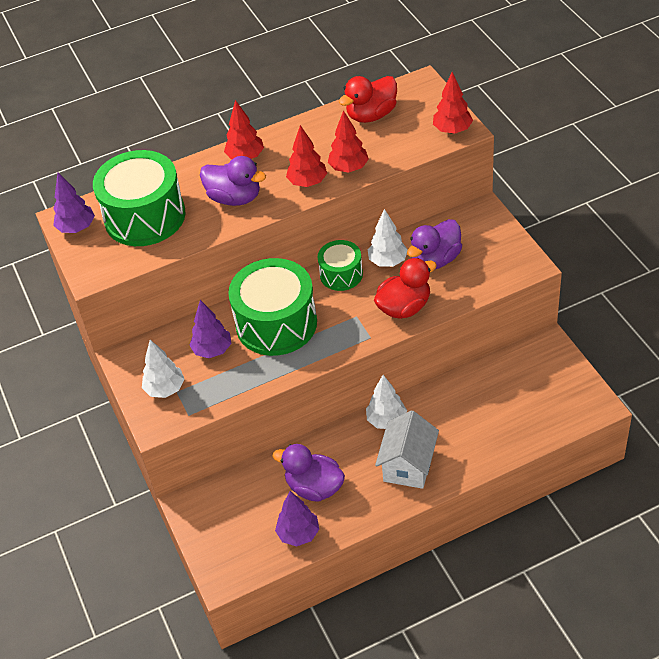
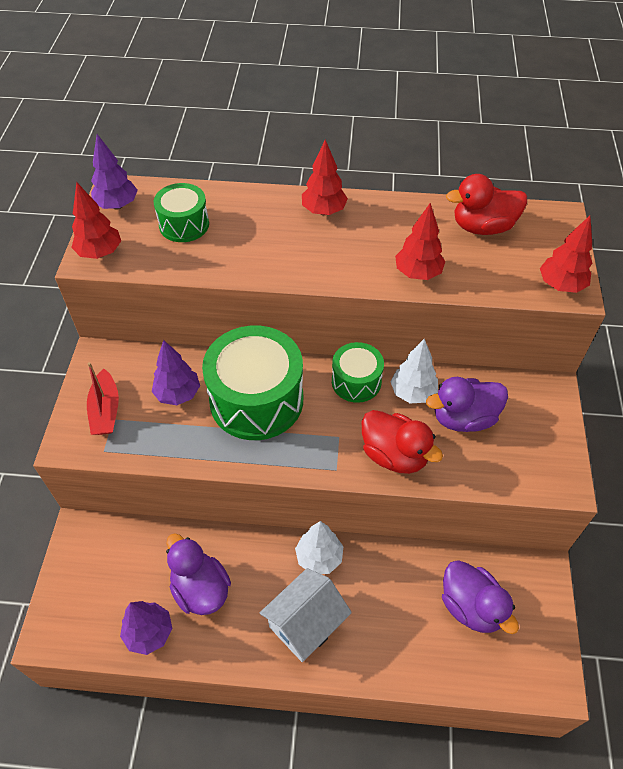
camera: 25 degrees right, 5 degrees up
(145, 216) = (184, 225): green drum -> green drum, size x0.54
(165, 389) = (106, 410): white tree -> red boat
(234, 198) = (280, 248): purple duck -> purple duck (471, 606)
(307, 182) = (364, 268): red tree -> red tree (100, 253)
(404, 307) = (394, 455): red duck -> red duck turned 45 degrees clockwise

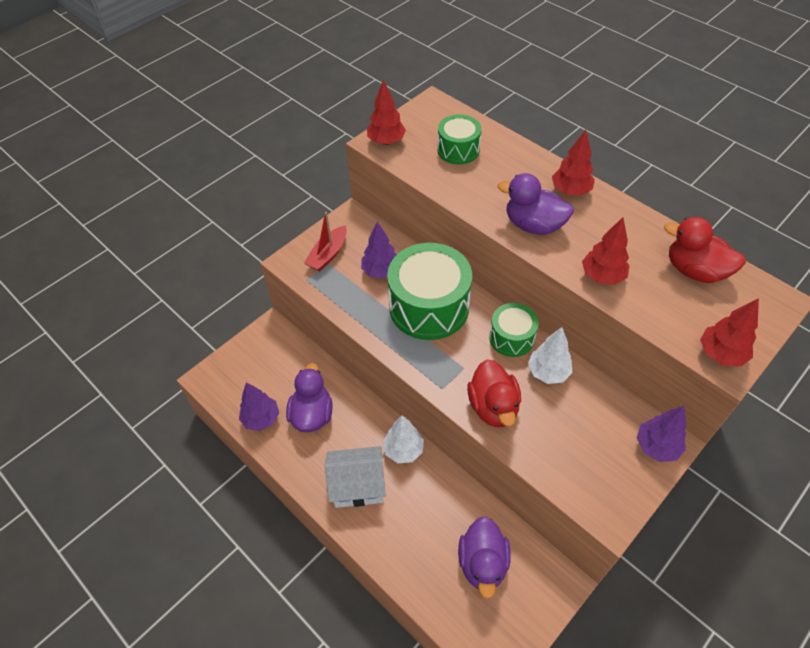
camera: 40 degrees right, 0 degrees up
(117, 205) = (425, 114): purple tree -> purple tree (656, 446)
(463, 418) = (572, 416): purple duck -> purple duck (533, 225)

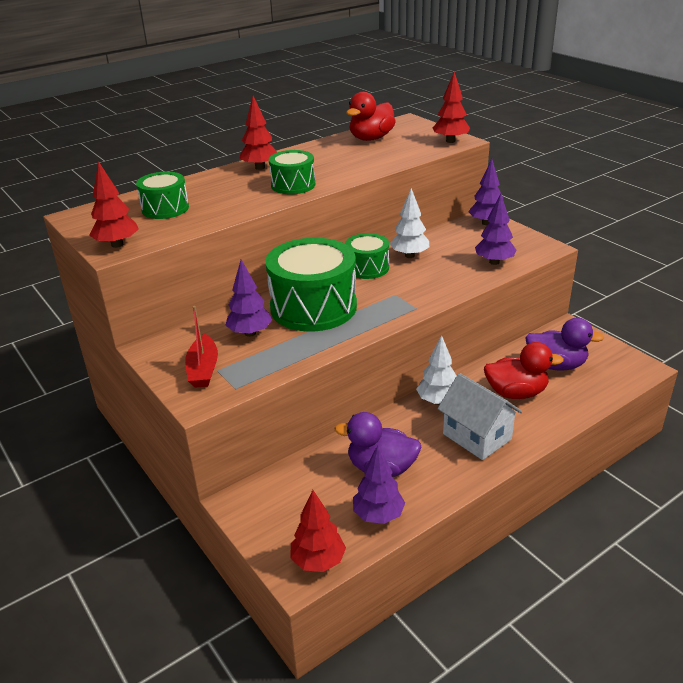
camera: 80 degrees left, 20 degrees down
(328, 254) = (203, 369): red boat -> red boat turned 45 degrees clockwise
(358, 486) = (477, 436): white house -> white house turned 45 degrees counterclockwise
(493, 407) = (441, 284): red duck -> red duck (516, 393)
(533, 225) = (293, 185): purple duck -> green drum
(555, 457) = (494, 262): none -> purple tree
(602, 276) = (364, 166): red tree -> red tree (318, 561)

